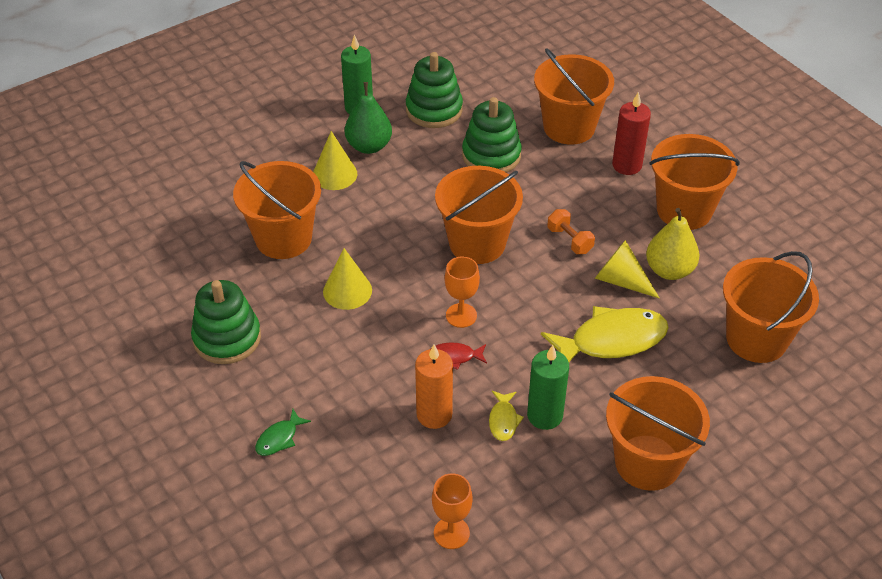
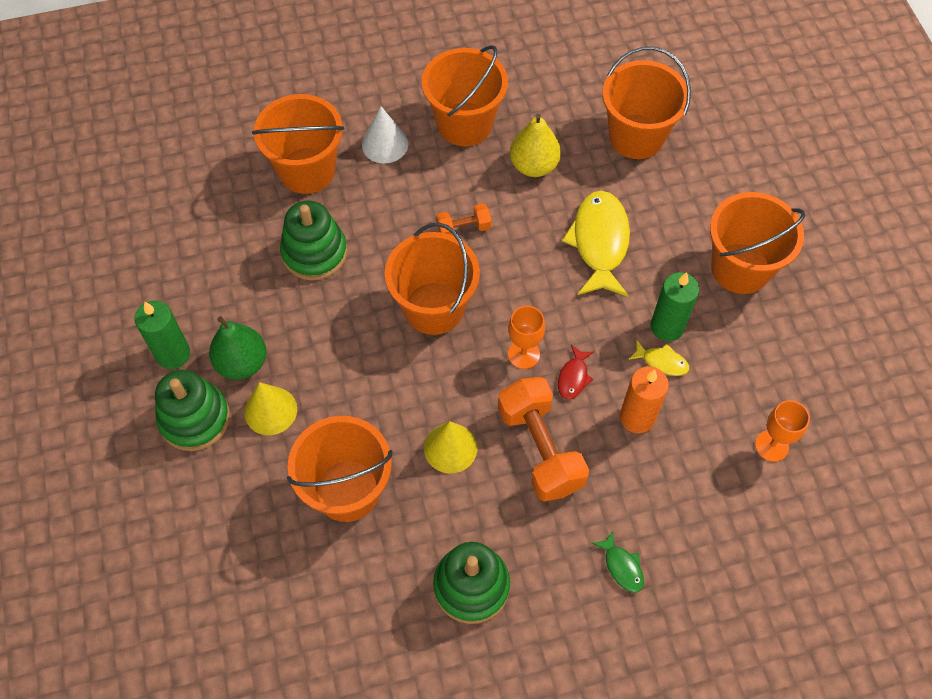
camera: 70 degrees left, 15 degrees up
(371, 351) = (540, 449): none -> orange dumbbell
(434, 110) = (216, 281): green stacking toy -> green stacking toy (195, 418)
(621, 280) = (531, 207): yellow cone -> none
(627, 165) = (385, 144): red candle -> white cone

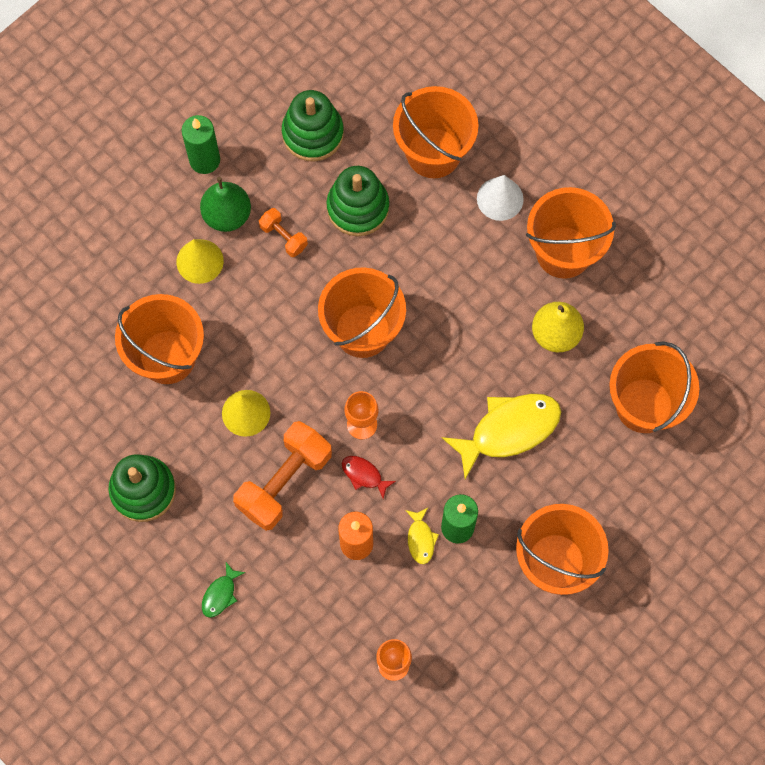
camera: 60 degrees right, 10 degrees up
(195, 418) = (161, 211): green stacking toy -> green stacking toy (313, 133)
(463, 228) = (454, 311): orange dumbbell -> orange dumbbell (283, 237)
(573, 377) = (364, 475): red fish -> red fish turned 45 degrees clockwise

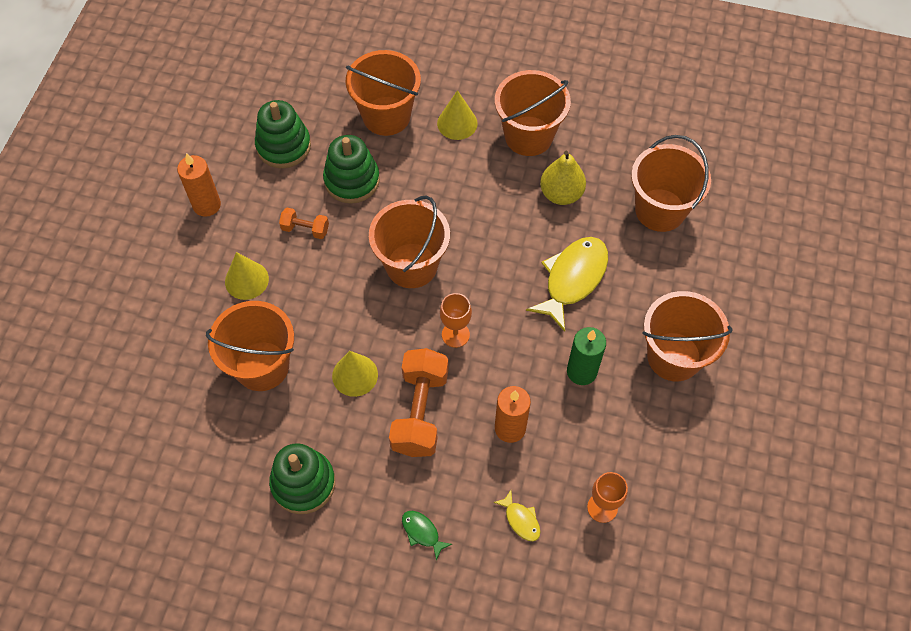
camera: 30 degrees left, 10 degrees down
(204, 160) = (207, 205): green candle -> orange candle
(220, 594) = (422, 532): green fish -> green fish turned 135 degrees clockwise
(227, 215) = (249, 235): green pear -> none
(364, 475) = (481, 372): red fish -> none
(420, 539) = (559, 396): yellow fish -> yellow fish (521, 520)
(500, 198) = (457, 123): white cone -> yellow cone

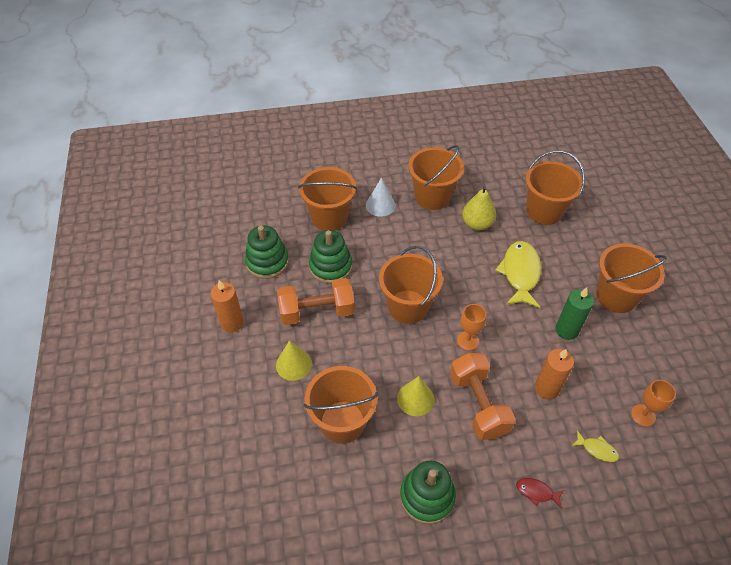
camera: 25 degrees left, 10 degrees down
(305, 229) = (317, 311): orange dumbbell -> orange dumbbell, size x2.00
(422, 532) = (536, 492): green fish -> red fish
(457, 123) = (380, 205): yellow cone -> white cone

